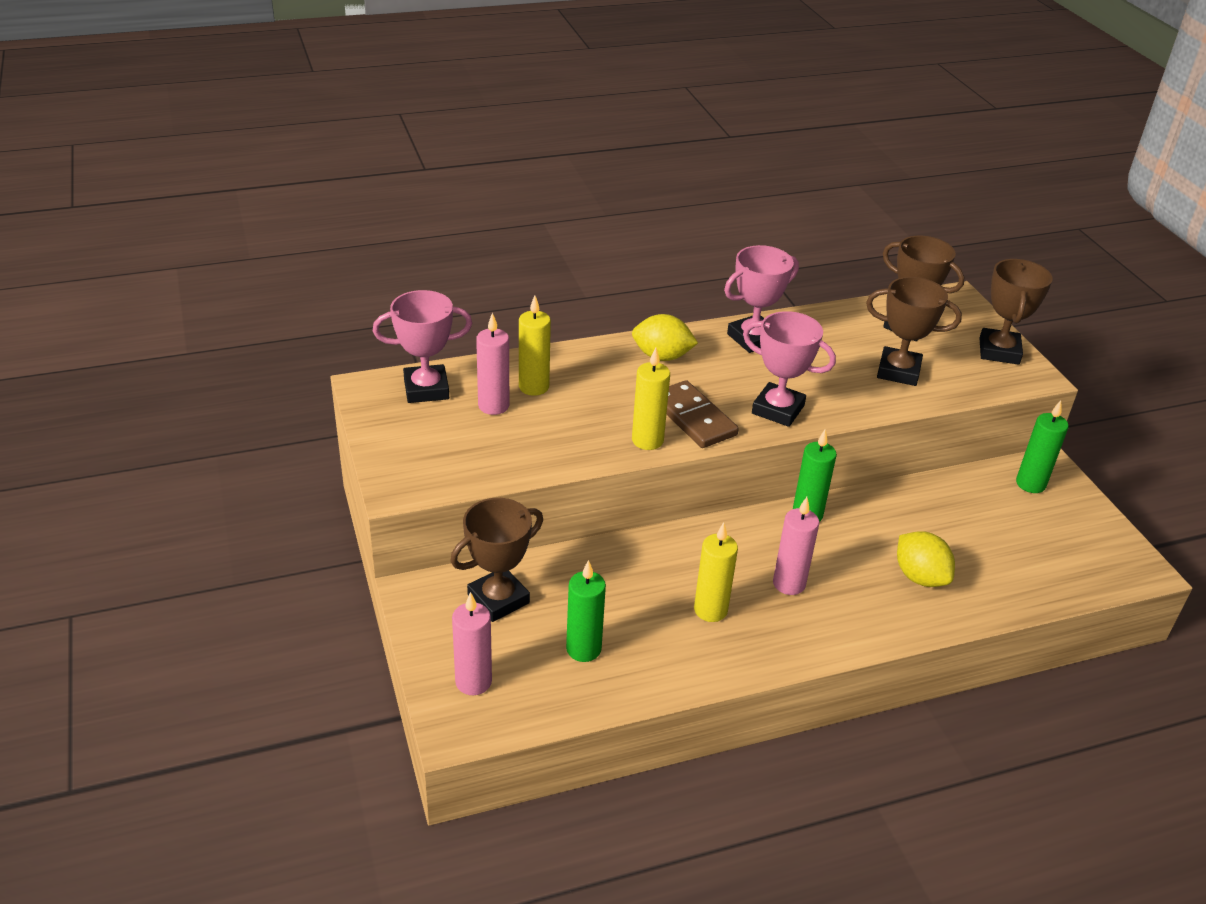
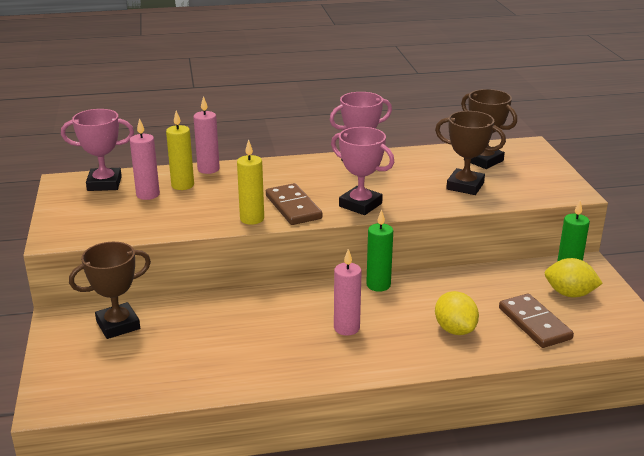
camera: 10 degrees right, 10 degrees down
(473, 682) = (75, 376): pink candle -> pink candle (208, 169)
(583, 649) = (168, 360): green candle -> none
(662, 356) = (286, 171): yellow lemon -> yellow lemon (569, 294)
(710, 610) = (277, 341): yellow candle -> none
(999, 351) = (551, 177): brown trophy -> none
(1010, 561) = (534, 323): none -> brown domino

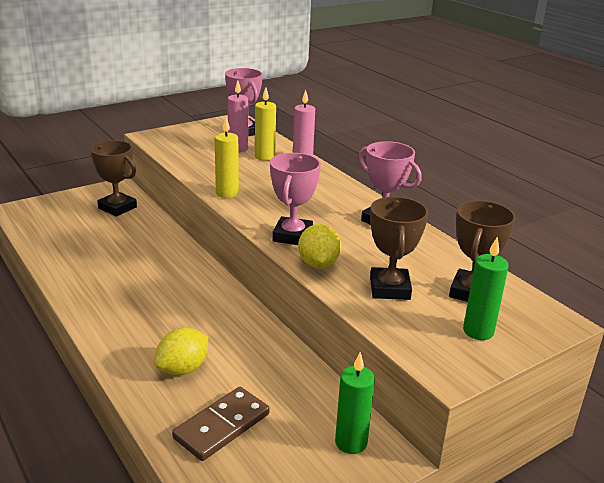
camera: 65 degrees right, 0 degrees up
(293, 207) = (262, 206): brown domino -> none
(346, 328) = (157, 304): pink candle -> none
(378, 285) = (240, 308): green candle -> green candle (478, 331)
(569, 294) = (305, 449): yellow lemon -> yellow lemon (318, 264)

